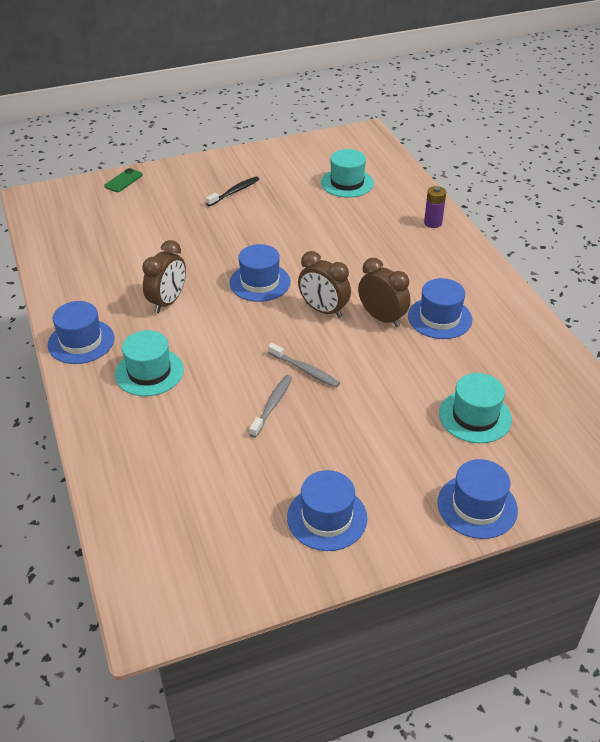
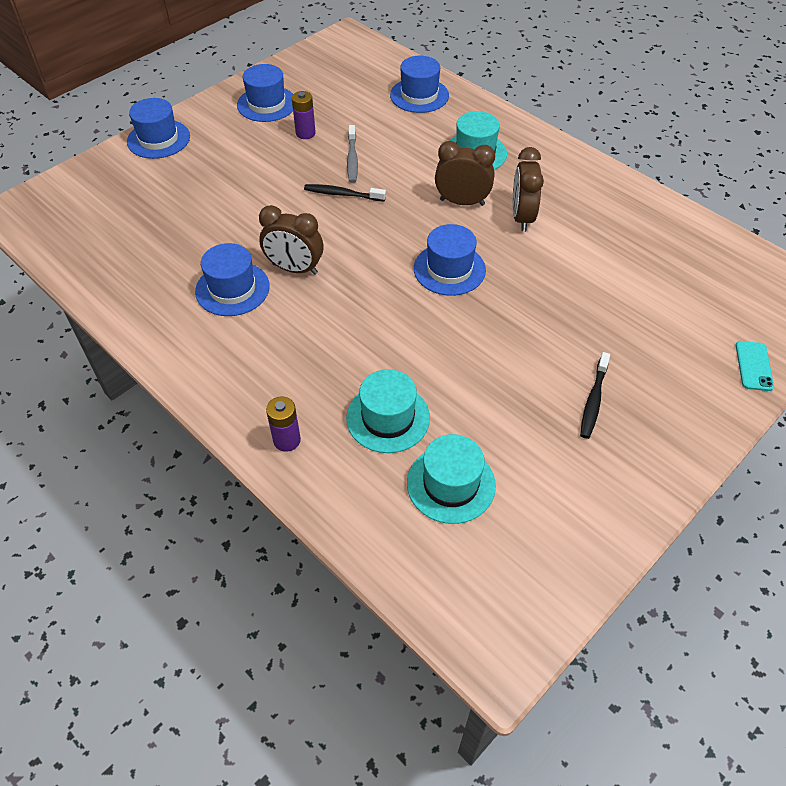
camera: 155 degrees right, 10 degrees up
(81, 341) = (558, 158): blue hat -> blue hat (419, 95)
(123, 181) = (754, 366): green phone -> turquoise phone
(303, 455) = (305, 133): none -> purple battery
(305, 370) = (342, 194): grey toothbrush -> black toothbrush
(323, 310) = (360, 258): brown clock -> brown clock (462, 202)
(475, 416) = (172, 200): turquoise hat -> turquoise hat (388, 418)

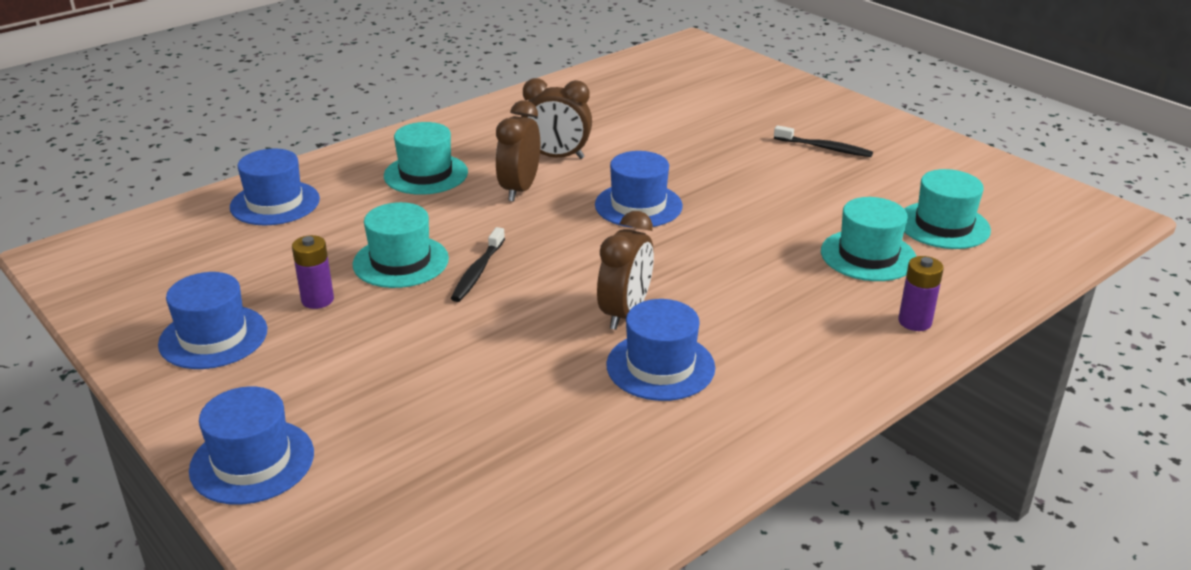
camera: 85 degrees left, 20 degrees down
(352, 159) = (401, 261): grey toothbrush -> turquoise hat
(754, 366) = (774, 79): turquoise phone -> none

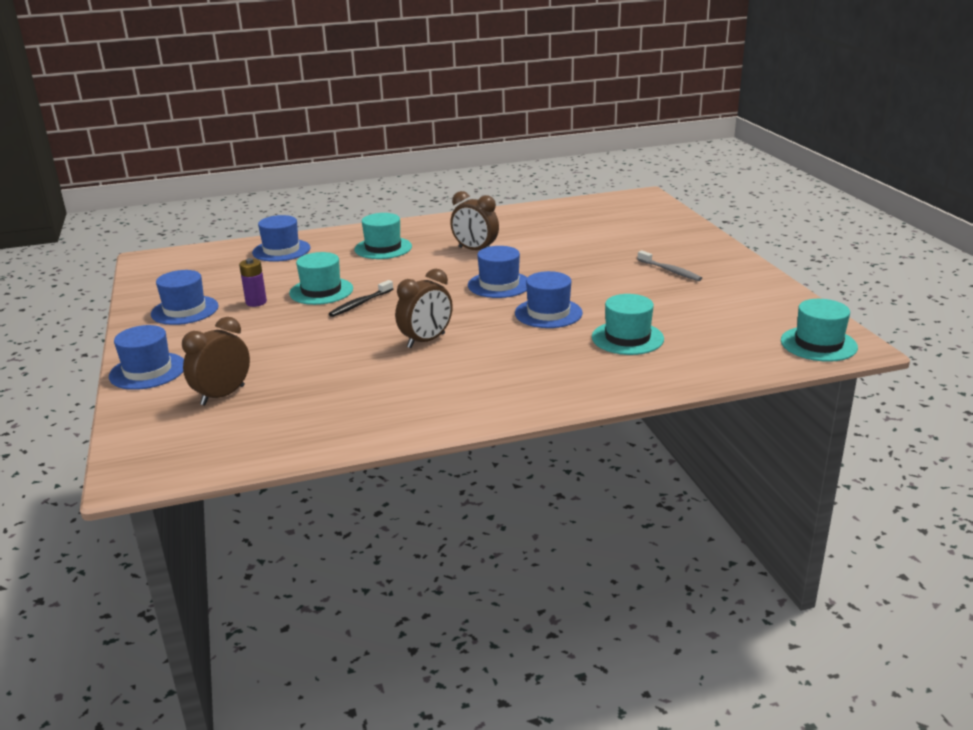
camera: 25 degrees right, 5 degrees down
(519, 189) = (432, 264): brown clock -> brown clock (222, 395)
(660, 366) = (417, 372): blue hat -> blue hat (548, 313)
(825, 148) = (670, 271): black toothbrush -> grey toothbrush
(914, 322) = (616, 381): purple battery -> none
(943, 225) = (706, 330): turquoise hat -> turquoise hat (818, 344)

